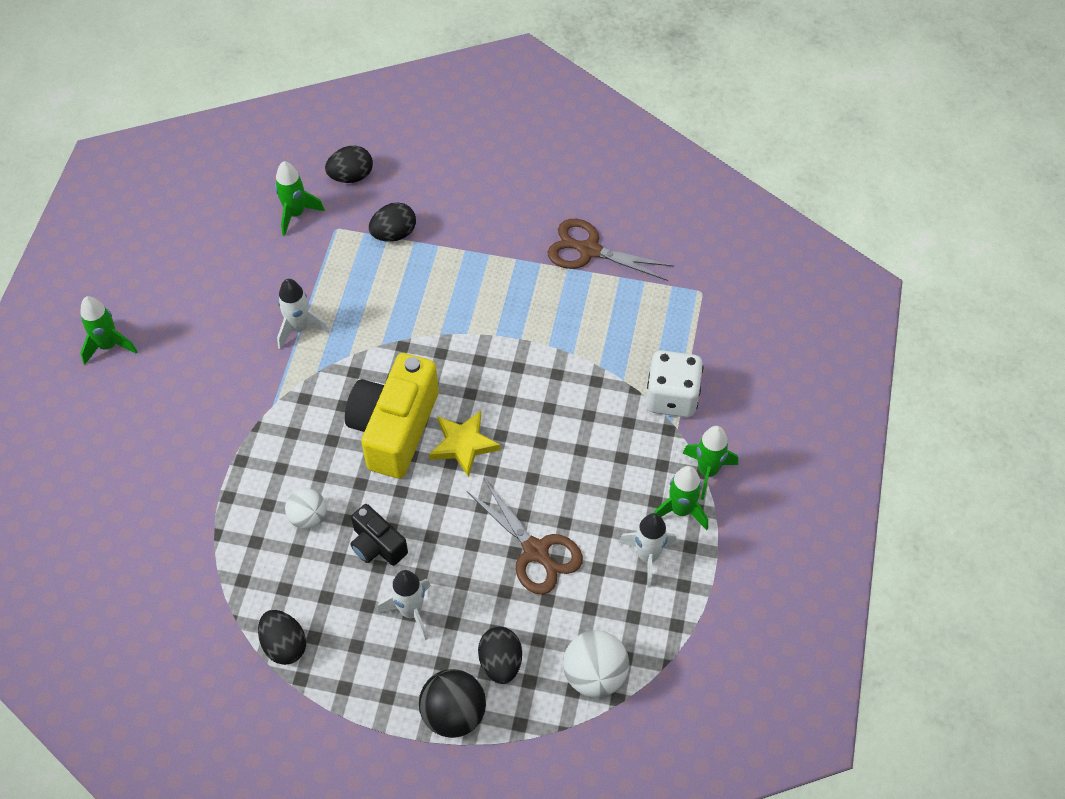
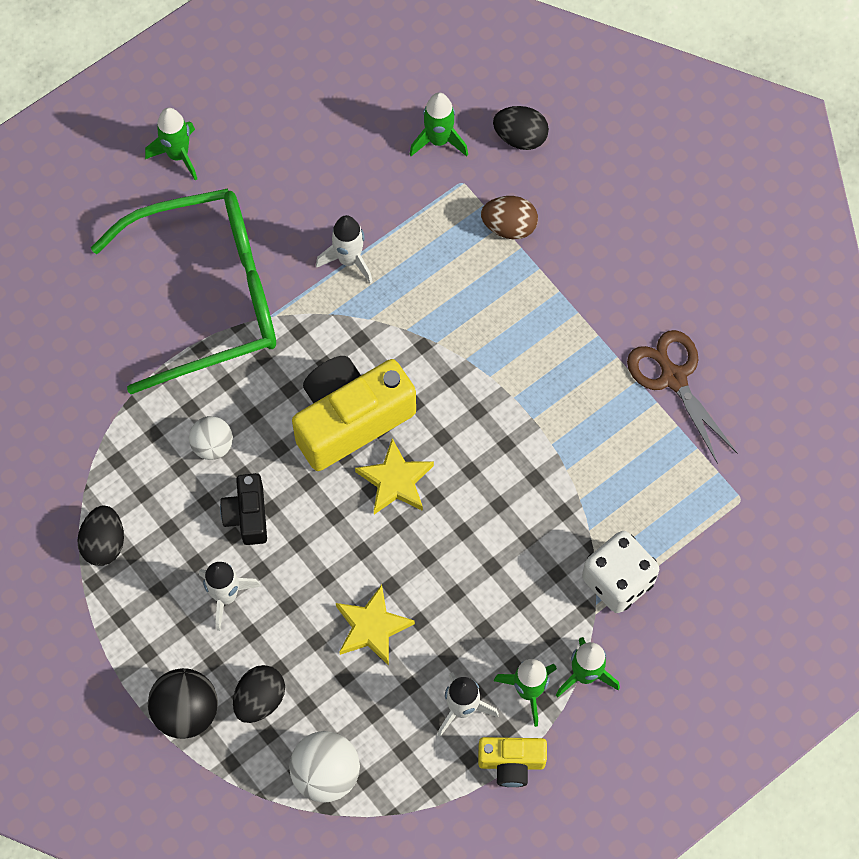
camera: 40 degrees right, 10 degrees up
(215, 421) = (208, 295): none -> green glasses
(394, 234) = (509, 226): black egg -> brown egg
(536, 552) = (372, 627): brown scissors -> yellow star
(713, 565) = (511, 763): none -> yellow camera

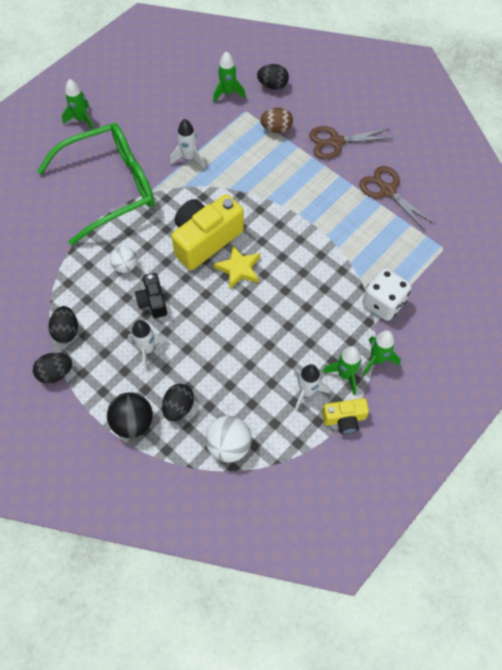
camera: 10 degrees left, 5 degrees down
(79, 611) = (56, 373): none -> black egg
(372, 627) = (241, 353): yellow star -> none
(606, 269) = (335, 142): none -> brown scissors

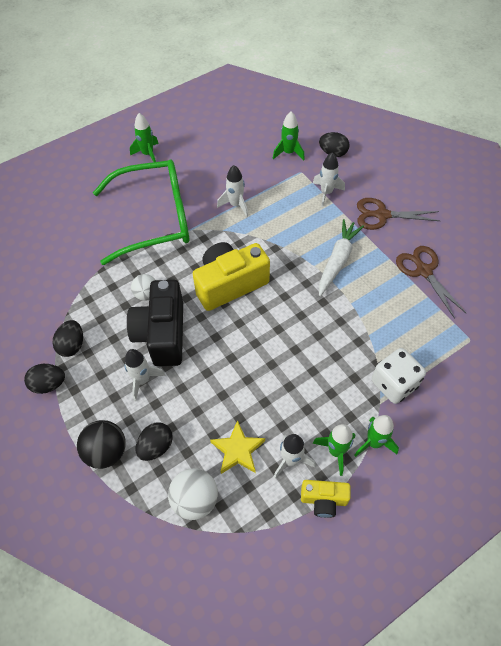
camera: 15 degrees right, 5 degrees down
(153, 301) = (162, 334): black camera -> black camera, size x1.91
(239, 269) = (254, 319): yellow star -> yellow star (238, 450)
(276, 129) = (326, 193): brown egg -> white rocket
(304, 196) = (337, 260): none -> white carrot

